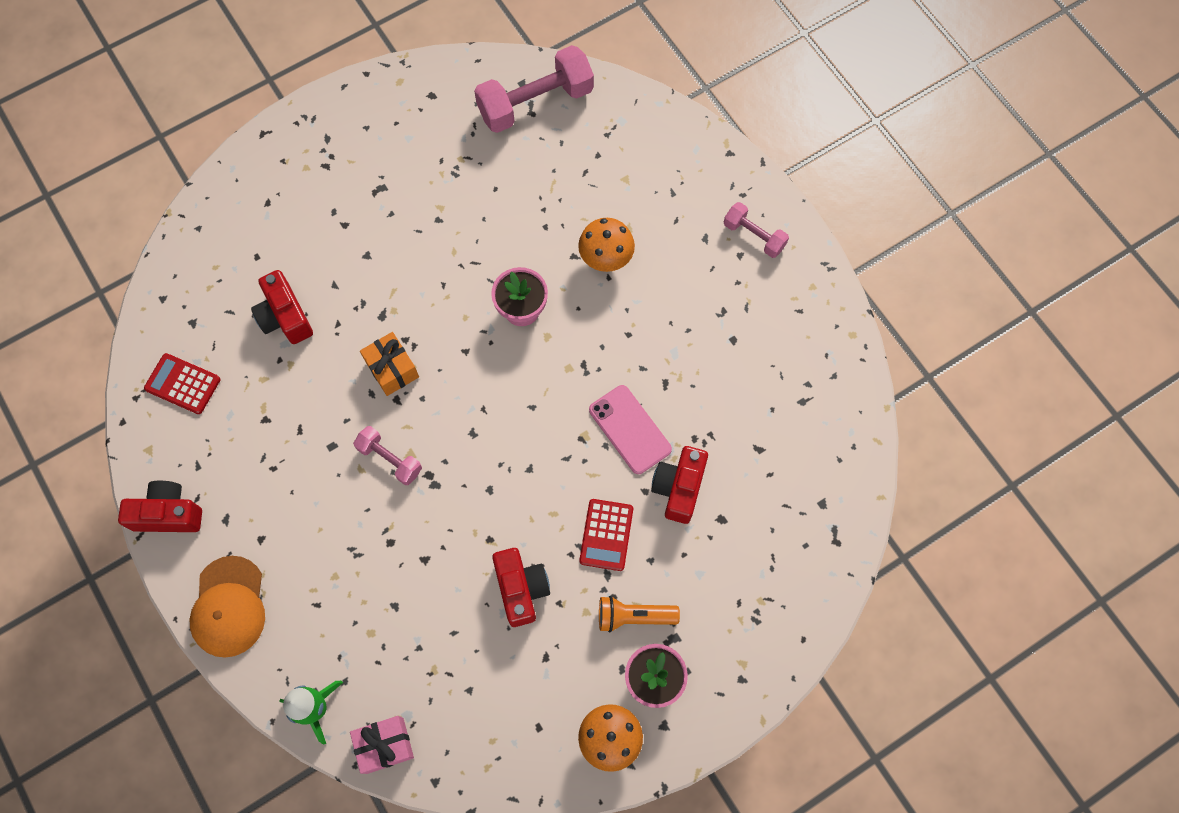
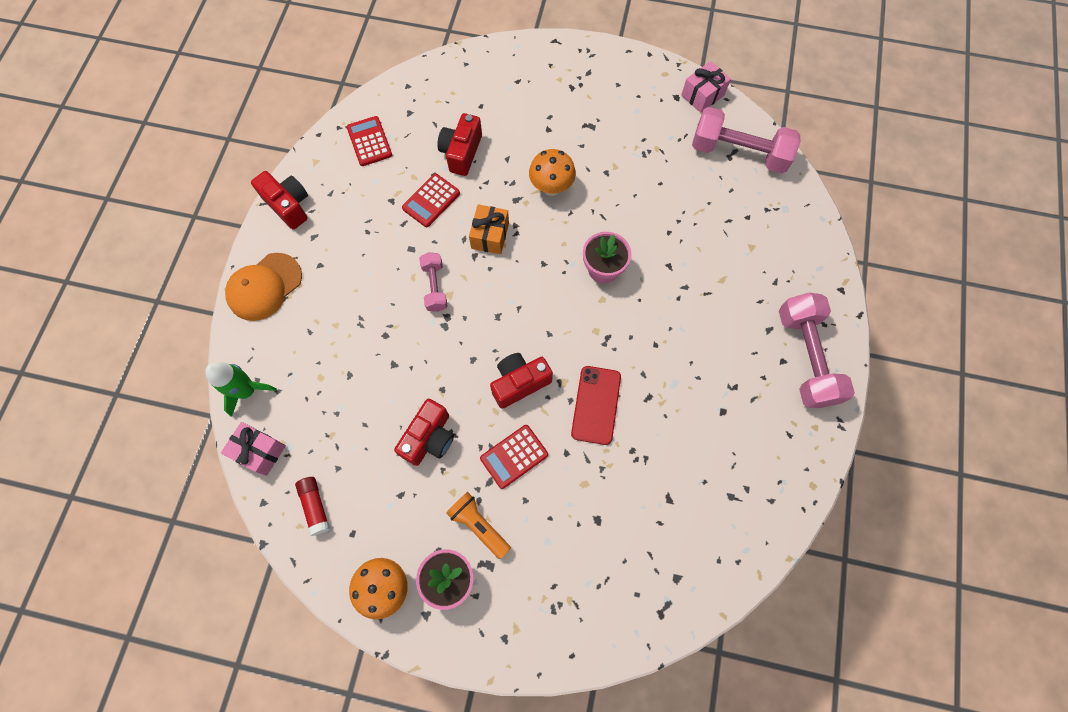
camera: 45 degrees right, 0 degrees up
(304, 386) = (431, 201): none -> red calculator
(453, 74) = (702, 95): none -> pink gift
(483, 738) = (315, 506): none -> red glue stick
(606, 259) = (688, 285): orange mushroom -> orange mushroom (551, 187)
(629, 429) = (596, 405): pink phone -> red phone
(679, 488) = (590, 472): red camera -> red camera (519, 383)
(754, 236) = (805, 357): pink dumbbell -> pink dumbbell, size x1.84

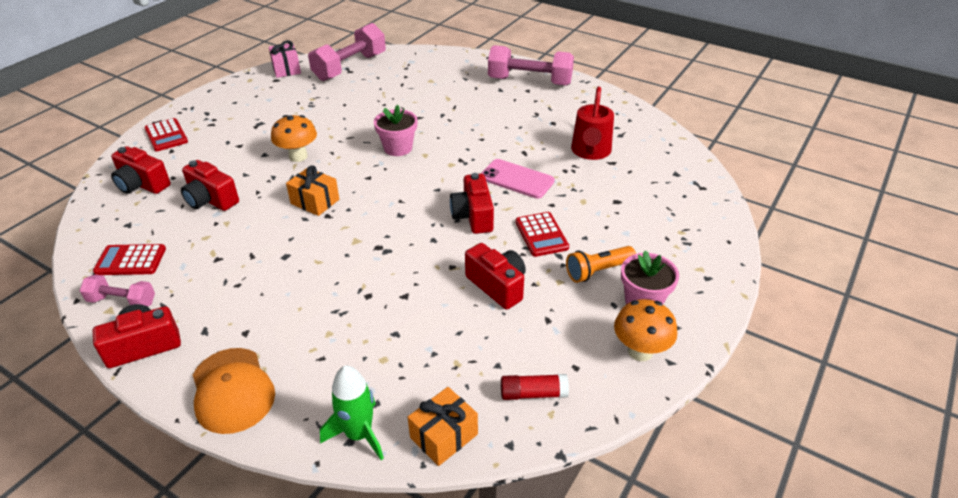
camera: 70 degrees left, 30 degrees down
(259, 451) = (444, 436): pink gift -> orange gift
(431, 201) = (244, 231): red calculator -> red calculator (166, 135)
(435, 287) = (340, 248): pink dumbbell -> pink dumbbell (122, 301)
(462, 90) = (142, 184): none -> red camera
(596, 405) = (516, 179): red phone -> pink phone
(679, 470) = (590, 152): none -> red watering can

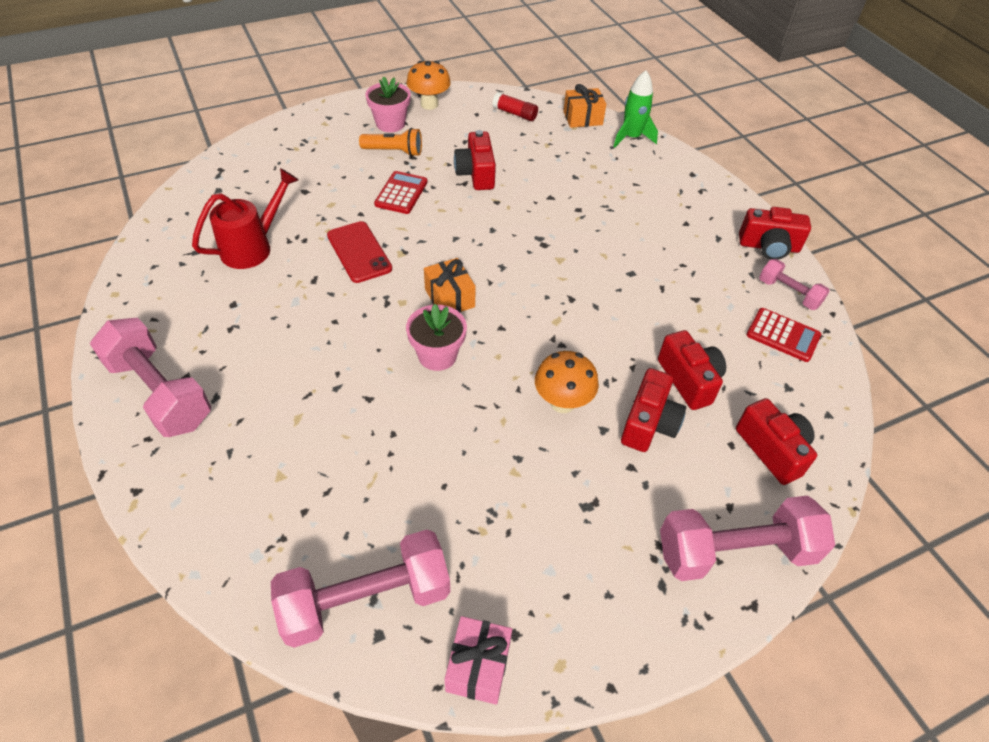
camera: 150 degrees left, 10 degrees up
(166, 135) = (735, 551): red calculator -> pink dumbbell
(232, 390) = (704, 190): orange cap -> none
(315, 201) = (575, 322): orange gift -> orange gift (449, 298)
(473, 216) = (438, 234): red camera -> red camera (649, 423)
(516, 179) = (359, 252): pink phone -> red phone

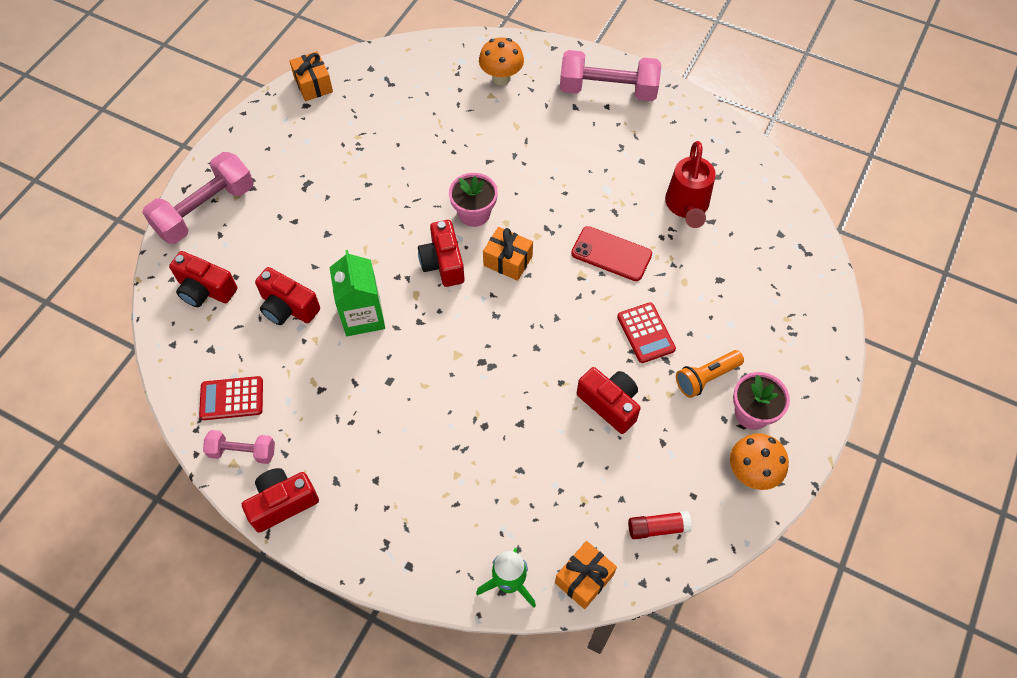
camera: 145 degrees right, 10 degrees up
(366, 600) = (389, 76): pink dumbbell -> none
(478, 666) = (313, 85): pink gift -> orange gift
(562, 402) = (366, 234): orange mushroom -> orange mushroom (501, 78)
(619, 331) = (363, 316): none -> green carton
(649, 423) = (299, 256): red camera -> red camera (443, 263)

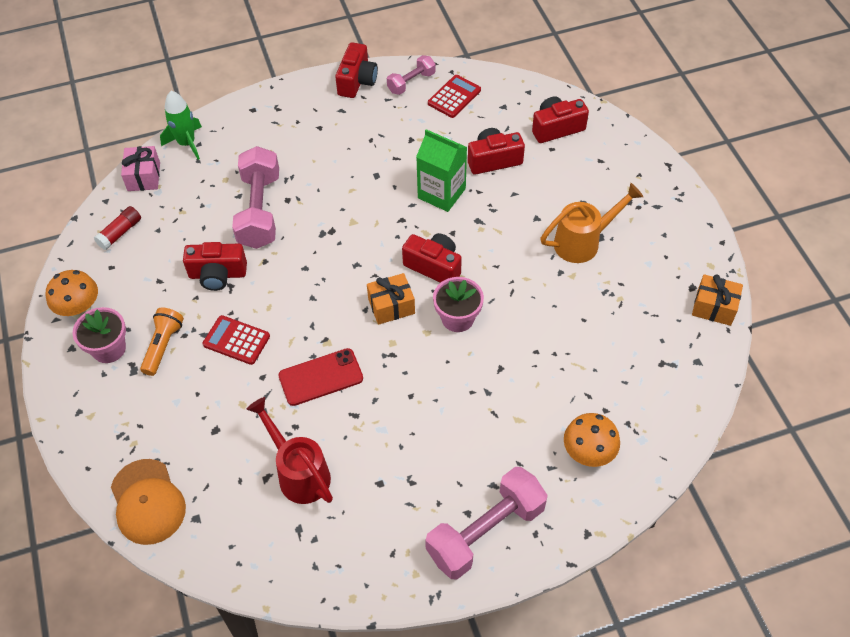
camera: 135 degrees right, 5 degrees down
(205, 210) = (633, 165): pink dumbbell -> pink dumbbell (259, 210)
(323, 189) = (583, 242): none -> orange watering can
(584, 579) = (144, 177): orange gift -> pink gift
(806, 270) = (147, 502): none -> orange cap

